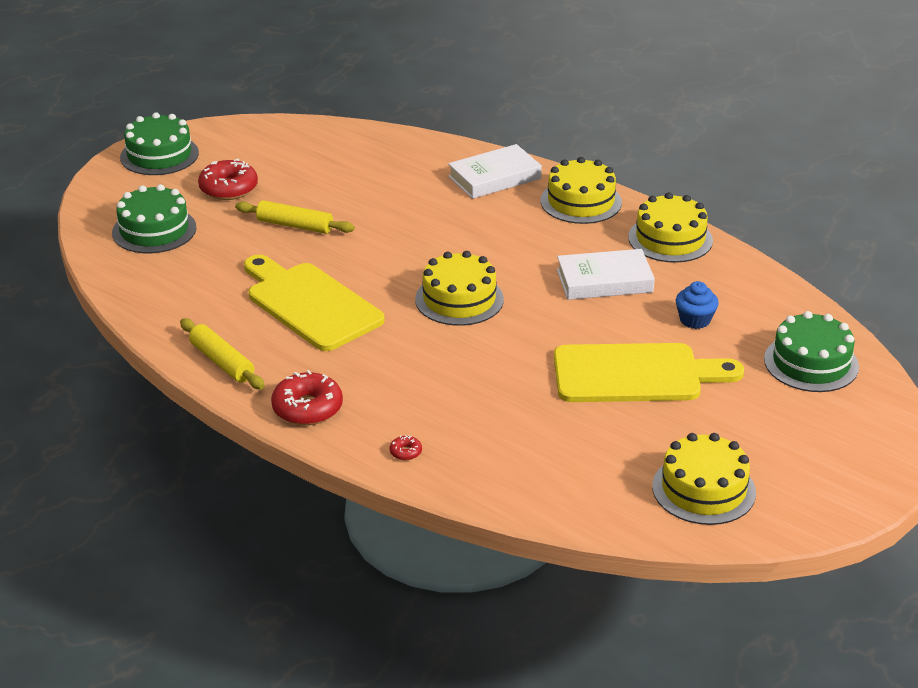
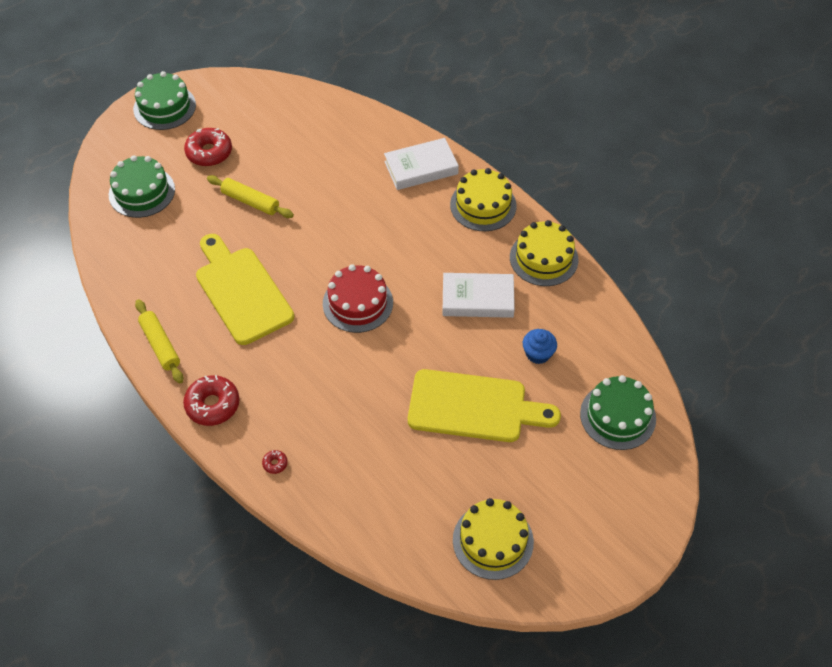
camera: 10 degrees right, 20 degrees up
(459, 299) = (358, 303): yellow cake -> red cake

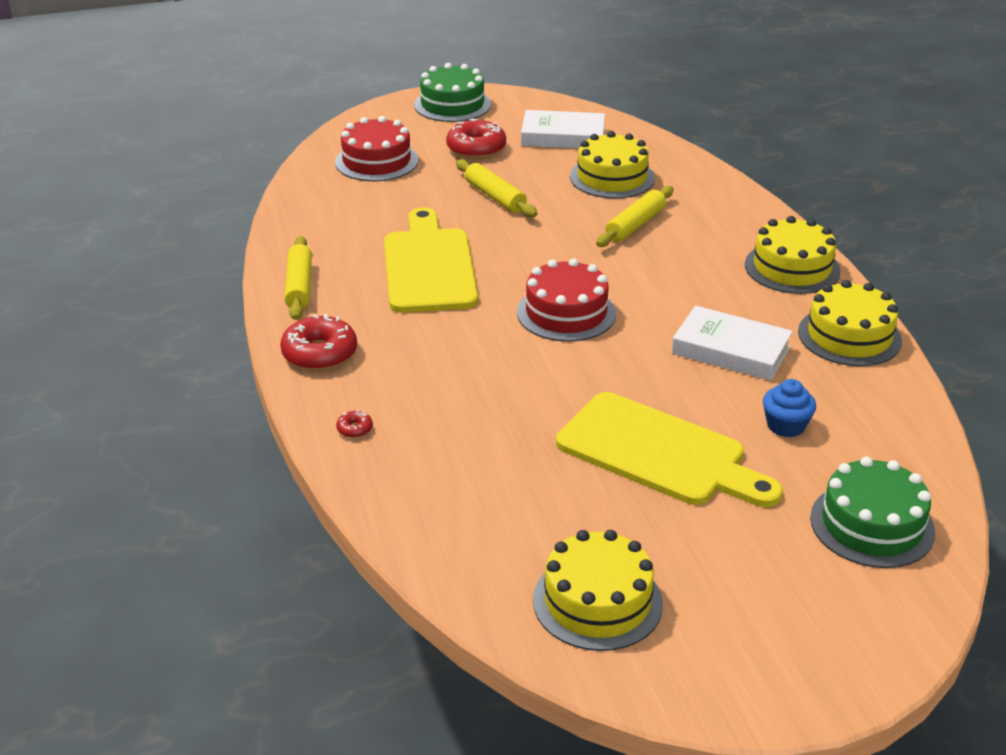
camera: 25 degrees right, 20 degrees down
(142, 192) = (376, 161): green cake -> red cake
(323, 152) = (612, 177): none -> yellow cake
(362, 198) = (635, 225): none -> yellow rolling pin
(421, 168) = (728, 217): white book -> white book (563, 137)

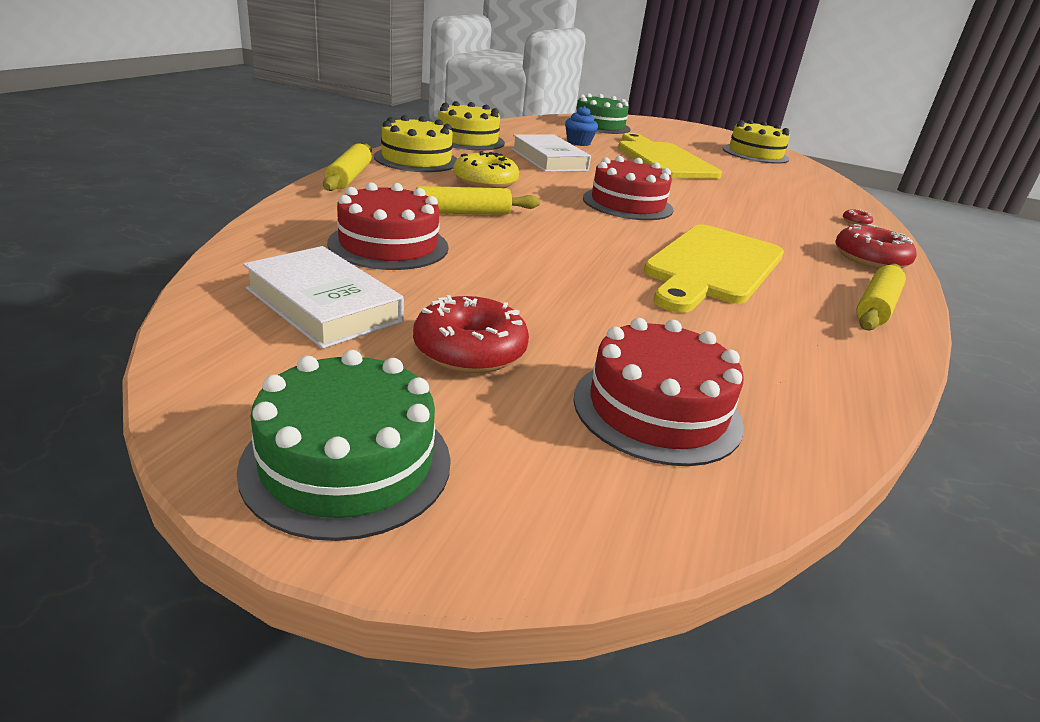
camera: 145 degrees left, 5 degrees down
(495, 197) = (551, 286): yellow rolling pin -> yellow rolling pin (349, 177)
(612, 177) = (388, 245): yellow cake -> red cake
(694, 271) = (485, 182): none -> yellow donut

